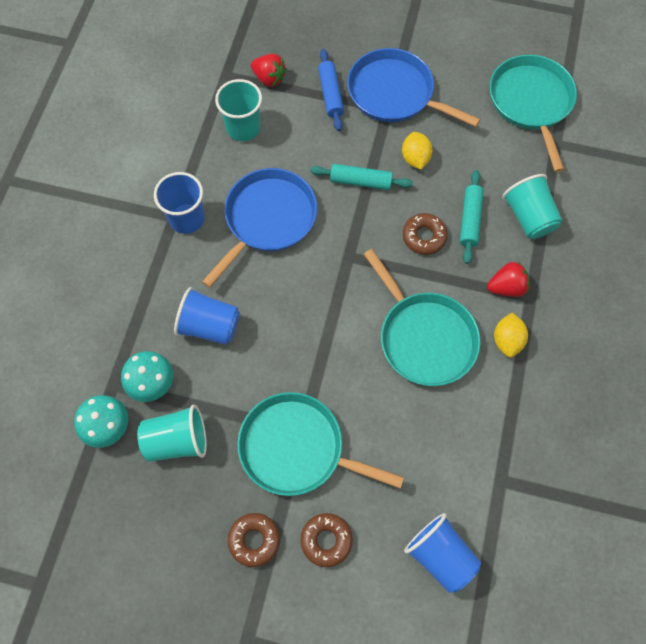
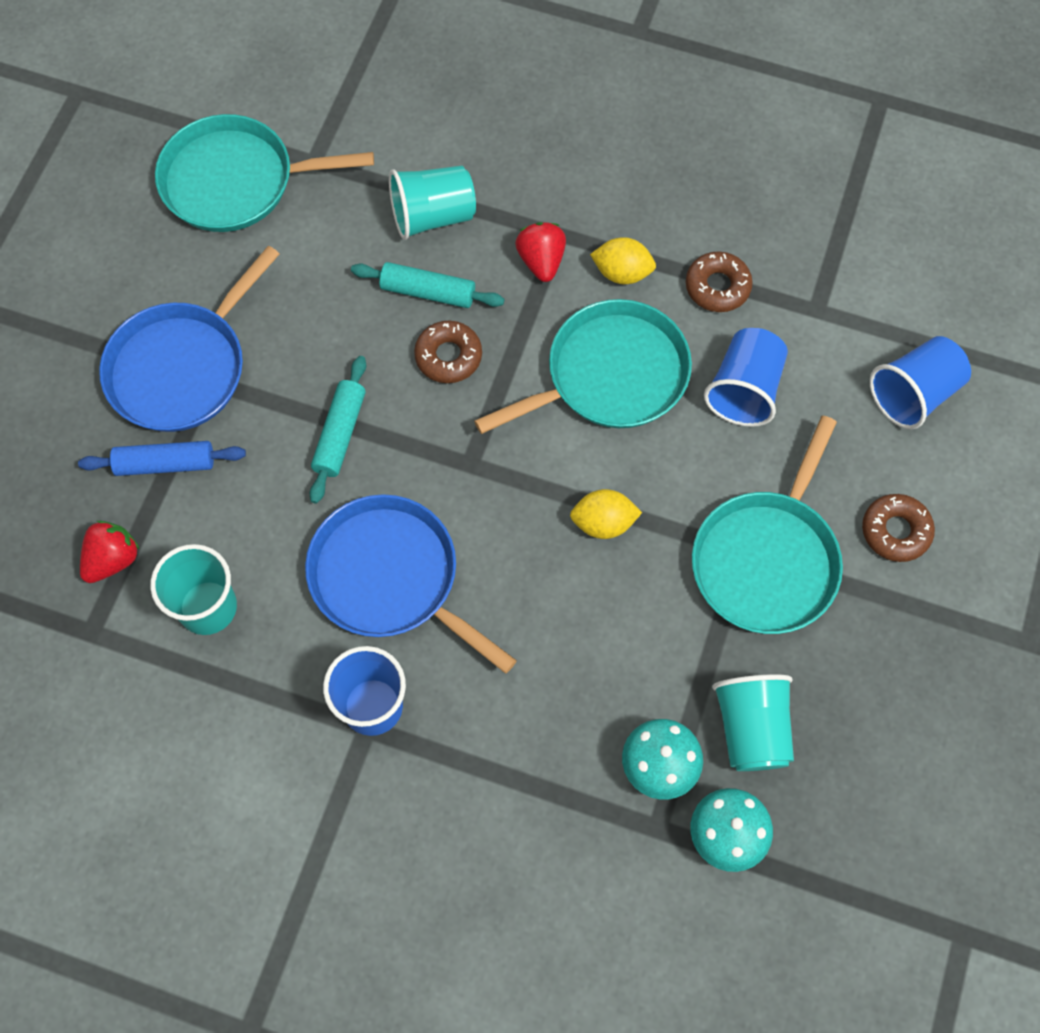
camera: 85 degrees left, 0 degrees up
(210, 326) = (569, 675): blue cup -> blue cup (744, 390)
(254, 540) = (896, 625): brown donut -> brown donut (717, 287)
(415, 158) = (310, 352): yellow lemon -> yellow lemon (603, 523)

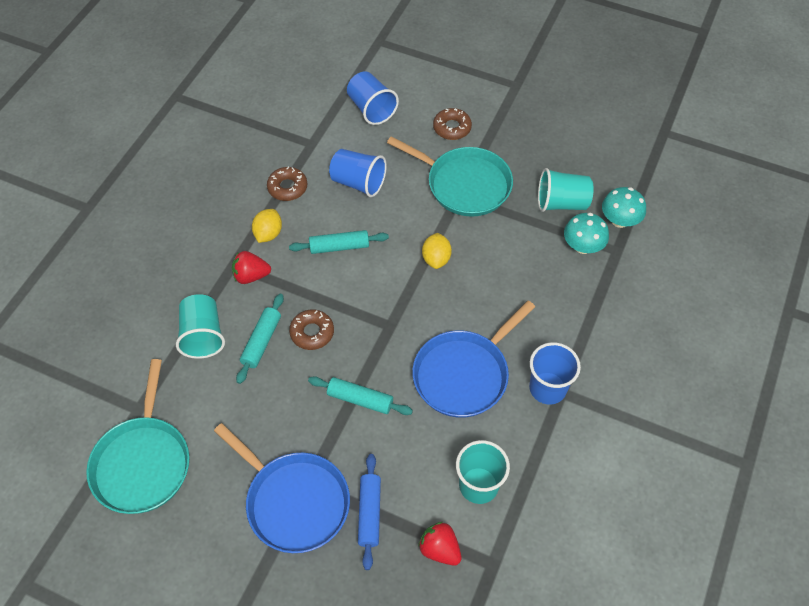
camera: 85 degrees left, 10 degrees down
(610, 376) = (339, 247): turquoise pan -> turquoise rolling pin

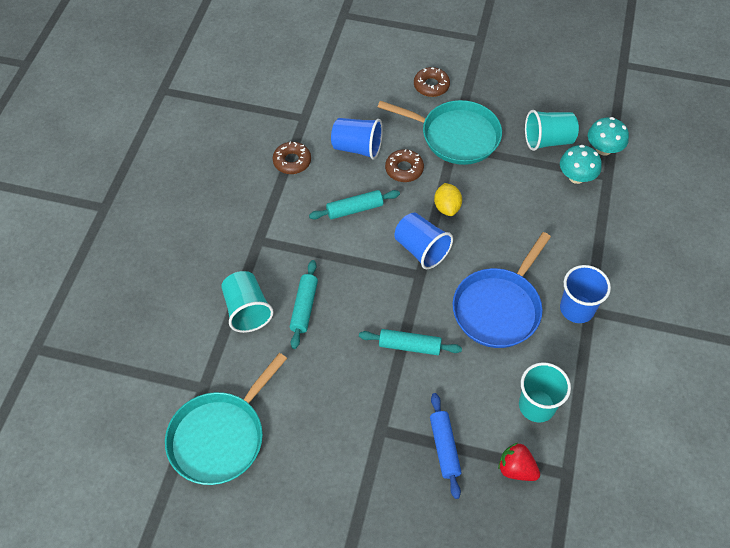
camera: 10 degrees left, 0 degrees up
(143, 462) = (220, 437): turquoise pan -> turquoise pan turned 45 degrees clockwise
(251, 276) = (278, 248): red strawberry -> none
(268, 234) = (285, 207): yellow lemon -> none
(294, 501) = (372, 448): blue pan -> none
(312, 332) = (349, 292): brown donut -> brown donut (404, 169)
(371, 109) = (352, 78): blue cup -> blue cup (421, 249)

